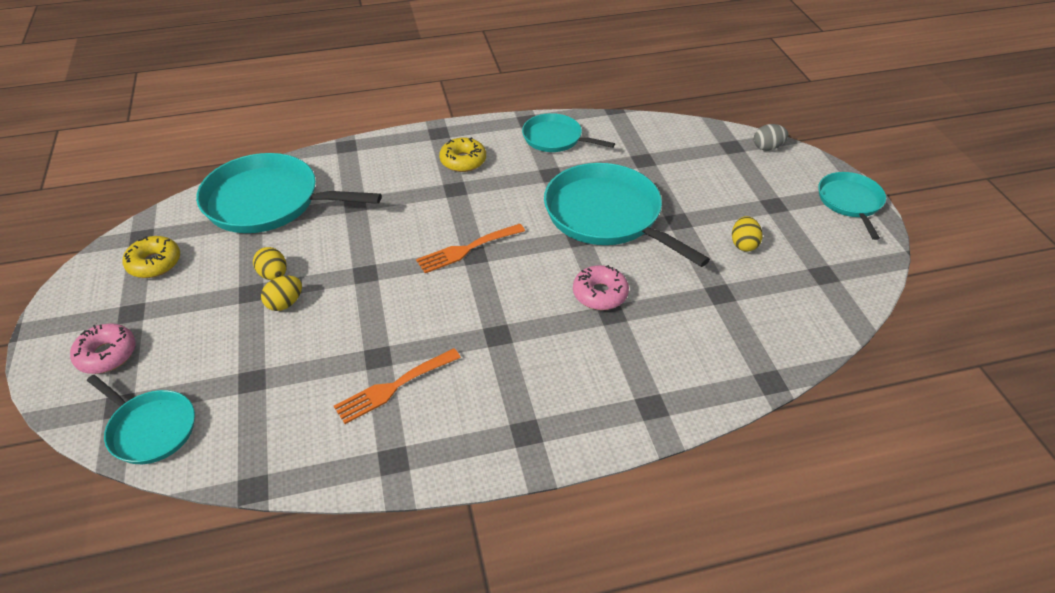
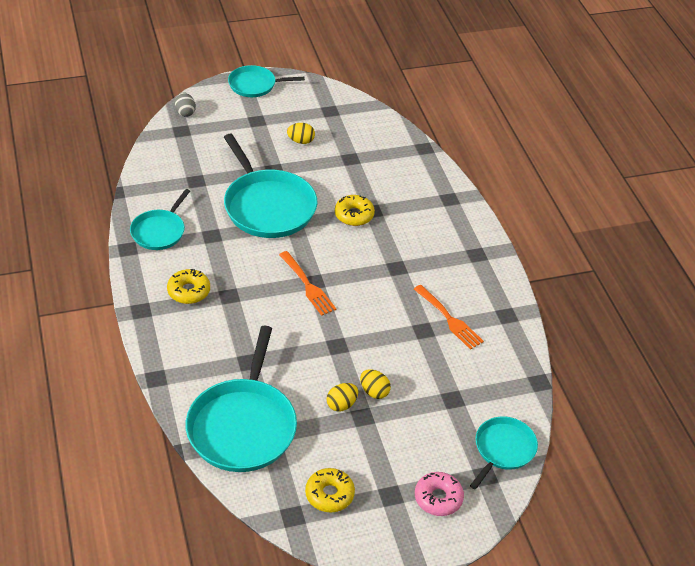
camera: 95 degrees left, 0 degrees up
(600, 294) = (354, 215): pink donut -> yellow donut
(607, 216) = (268, 206): turquoise pan -> turquoise pan turned 75 degrees counterclockwise

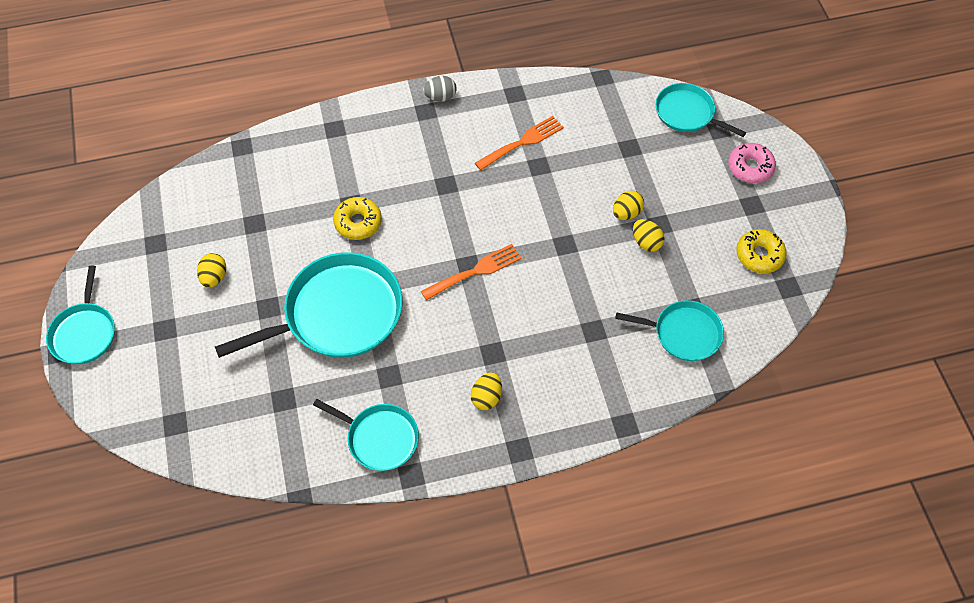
camera: 85 degrees left, 15 degrees up
(185, 112) = (134, 421): grey egg -> grey egg (440, 97)
(189, 291) = (486, 397): yellow donut -> yellow egg
(243, 426) = (683, 333): turquoise pan -> turquoise pan, size x0.57

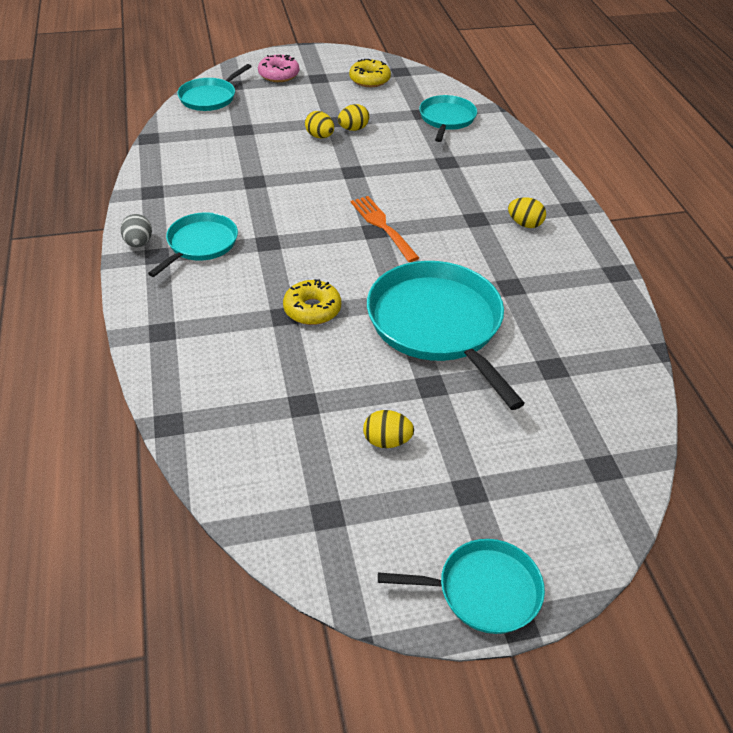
camera: 90 degrees left, 15 degrees down
(379, 438) = (583, 293): turquoise pan -> turquoise pan (200, 244)
(522, 142) = (221, 189): orange fork -> none

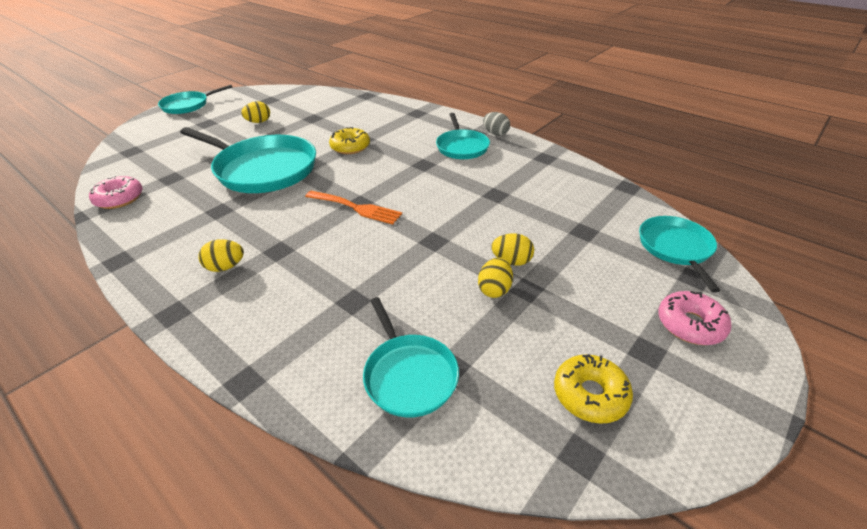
camera: 145 degrees right, 5 degrees down
(617, 359) = (119, 199): none -> pink donut

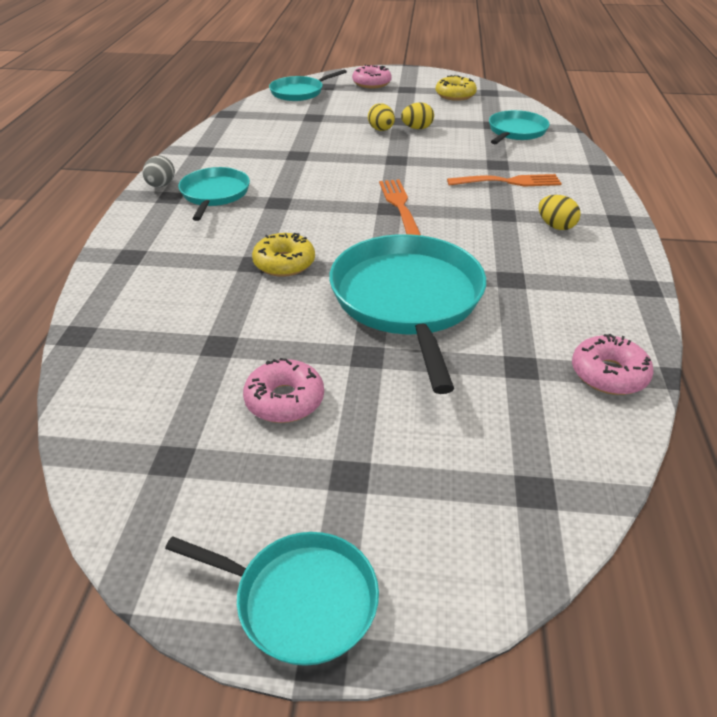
camera: 125 degrees left, 0 degrees up
(258, 122) = (284, 400): yellow egg -> pink donut
(314, 286) = (509, 182): none -> orange fork
(462, 147) = (214, 194): turquoise pan -> turquoise pan turned 45 degrees counterclockwise

